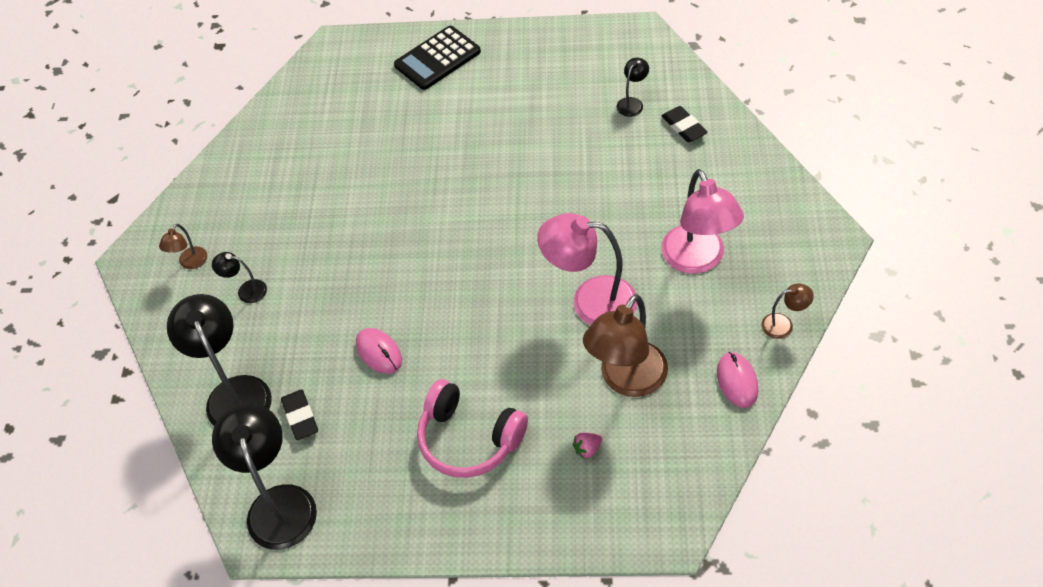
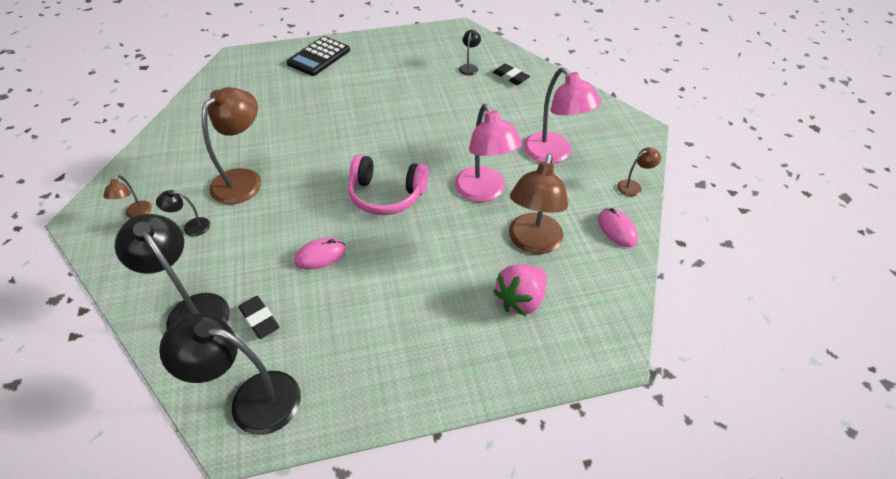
camera: 20 degrees left, 5 degrees down
(278, 503) = (252, 399): black lamp -> black lamp turned 45 degrees counterclockwise
(312, 236) = (244, 179): none -> brown lamp
(379, 352) = (320, 255): pink mouse -> pink mouse turned 60 degrees counterclockwise
(469, 439) = (417, 310): pink headphones -> pink headphones (386, 195)
(587, 449) = (520, 300): pink strawberry -> pink strawberry, size x2.23
(590, 301) = (484, 192): pink lamp -> pink lamp turned 105 degrees counterclockwise

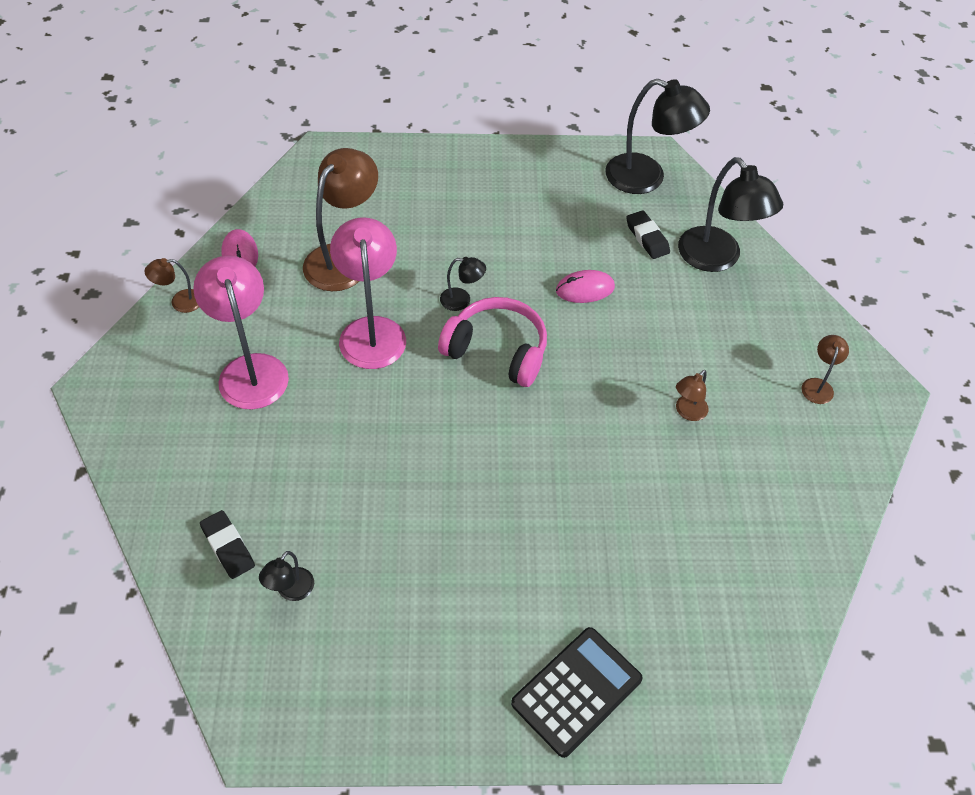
camera: 170 degrees left, 5 degrees up
(191, 227) = (742, 353): black lamp -> black lamp (462, 300)
(244, 179) = (687, 412): brown lamp -> brown lamp, size x0.47
(520, 300) = (384, 207): pink strawberry -> none

